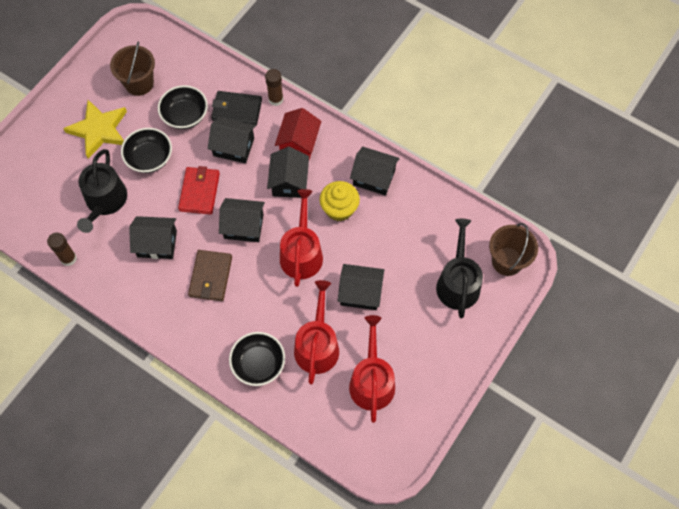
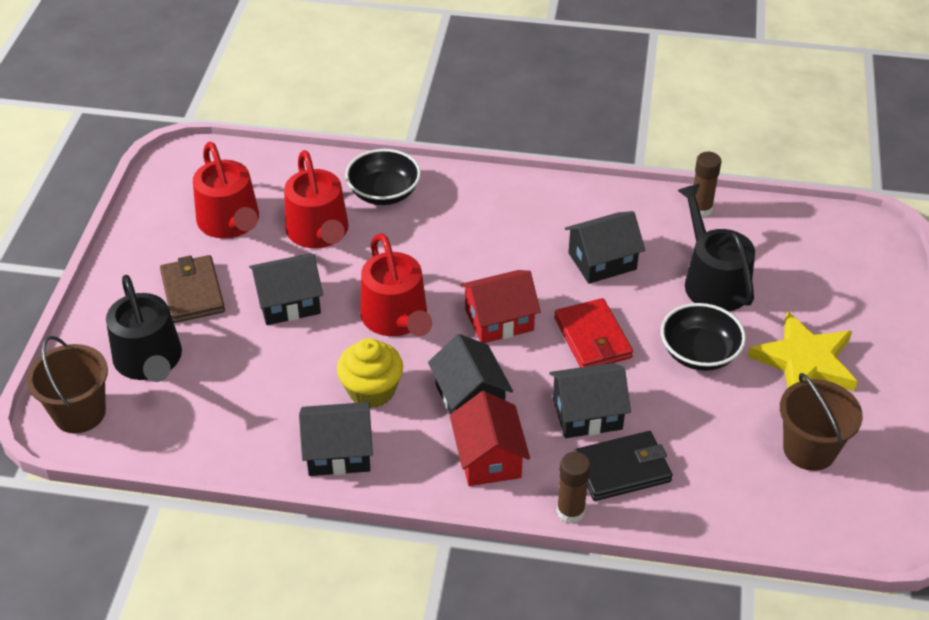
camera: 155 degrees right, 20 degrees down
(185, 115) = (697, 430): black bowl -> none
(211, 277) = (503, 252): brown wallet -> brown wallet (192, 292)
(243, 226) = (499, 320): black house -> red house

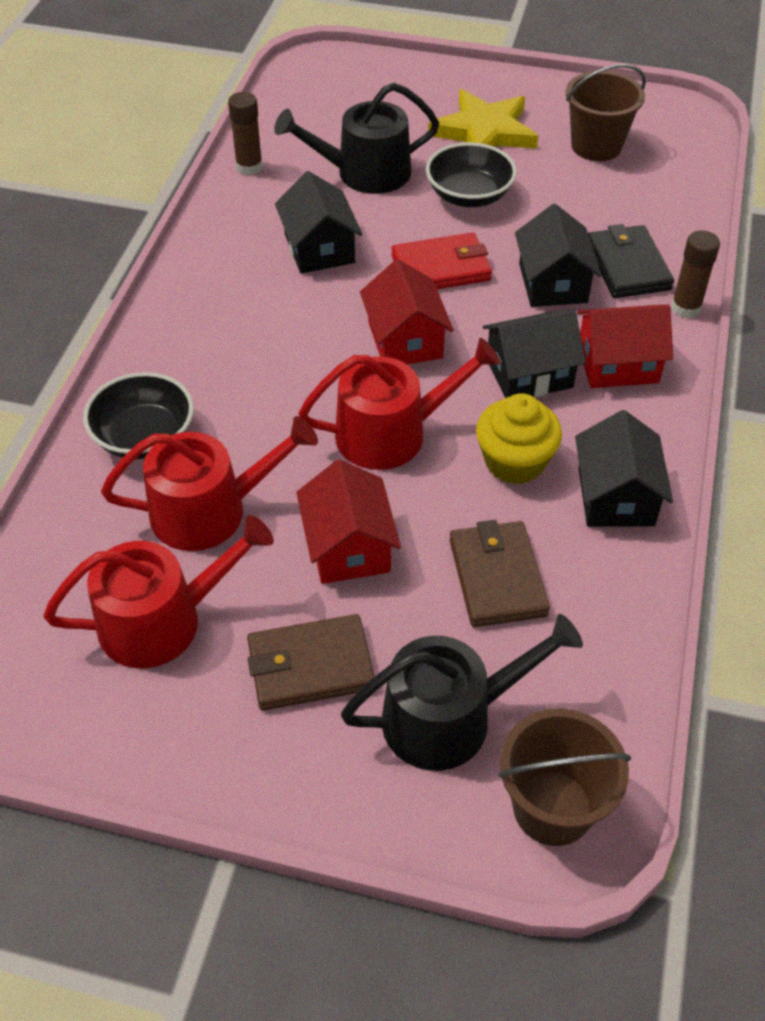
camera: 85 degrees left, 5 degrees up
(261, 382) = (497, 577): none -> brown wallet
(288, 302) = (348, 547): black house -> red house

